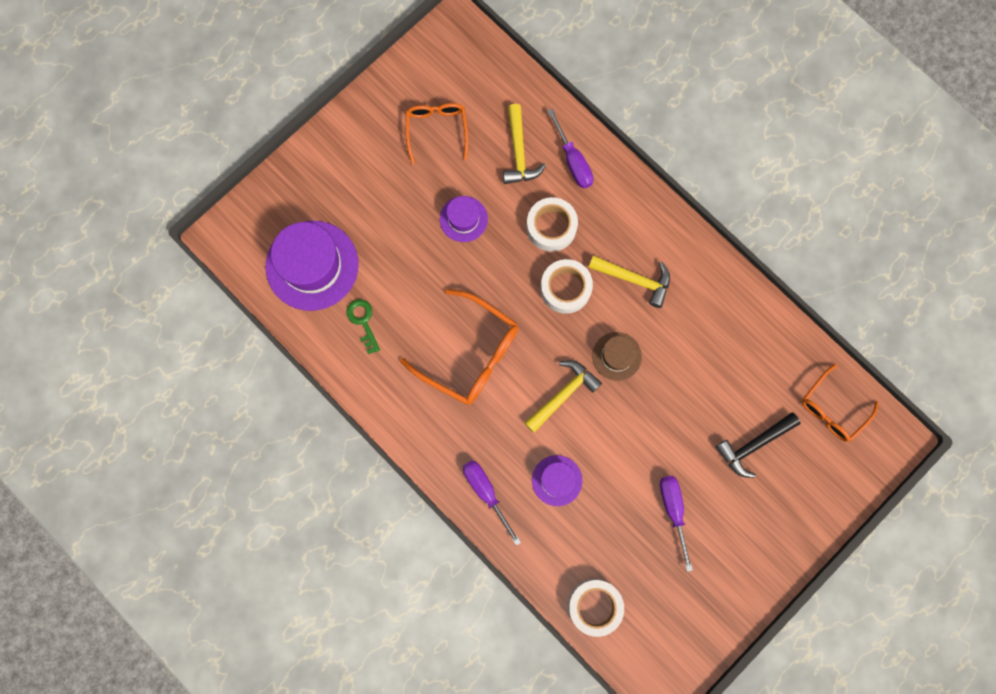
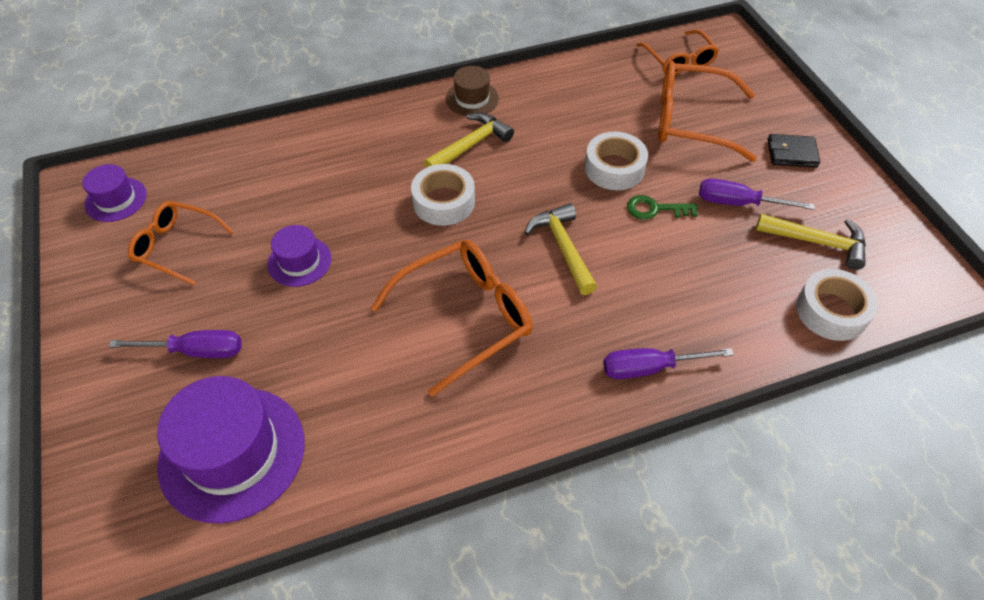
camera: 65 degrees left, 25 degrees down
(363, 322) = (351, 420): green key -> green key (655, 209)
(519, 152) = (265, 185): yellow hammer -> yellow hammer (817, 242)
(551, 227) = (368, 189): white tape -> white tape (614, 168)
(557, 480) = (663, 291): purple hat -> purple hat (116, 199)
(573, 161) = (311, 146): purple screwdriver -> purple screwdriver (196, 351)
(616, 356) = (544, 187): brown hat -> brown hat (472, 99)
(754, 445) = (691, 121): black hammer -> orange glasses
(754, 540) = (791, 153): none -> black wallet

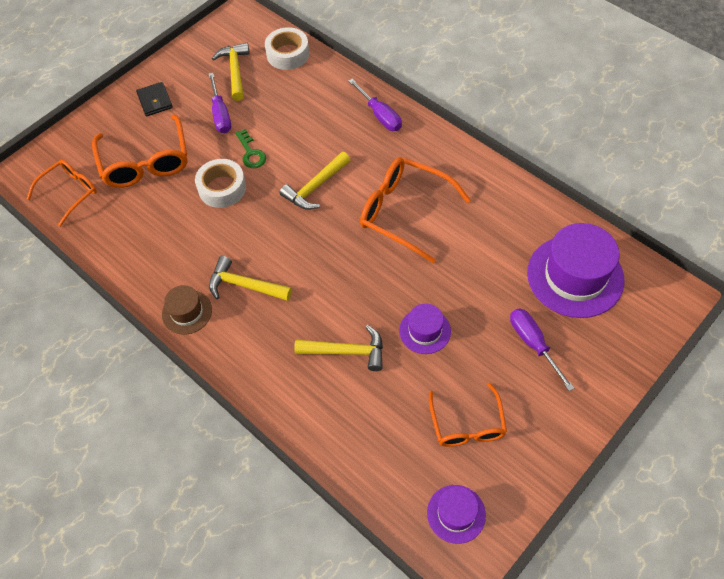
camera: 115 degrees left, 5 degrees up
(333, 190) = (346, 351): none -> yellow hammer
(444, 202) = (314, 273): white tape -> none

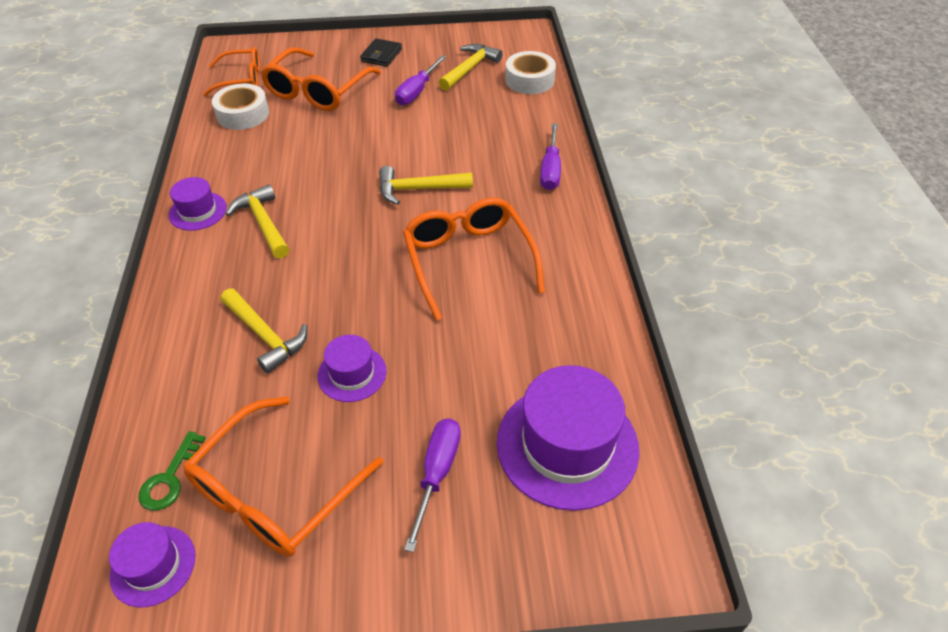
camera: 40 degrees right, 10 degrees down
(187, 312) = (198, 211): brown hat -> purple hat
(222, 188) = (346, 142): white tape -> white tape (243, 114)
(251, 153) = (402, 132): green key -> green key (170, 478)
(467, 424) = (275, 492): orange glasses -> orange glasses, size x1.55

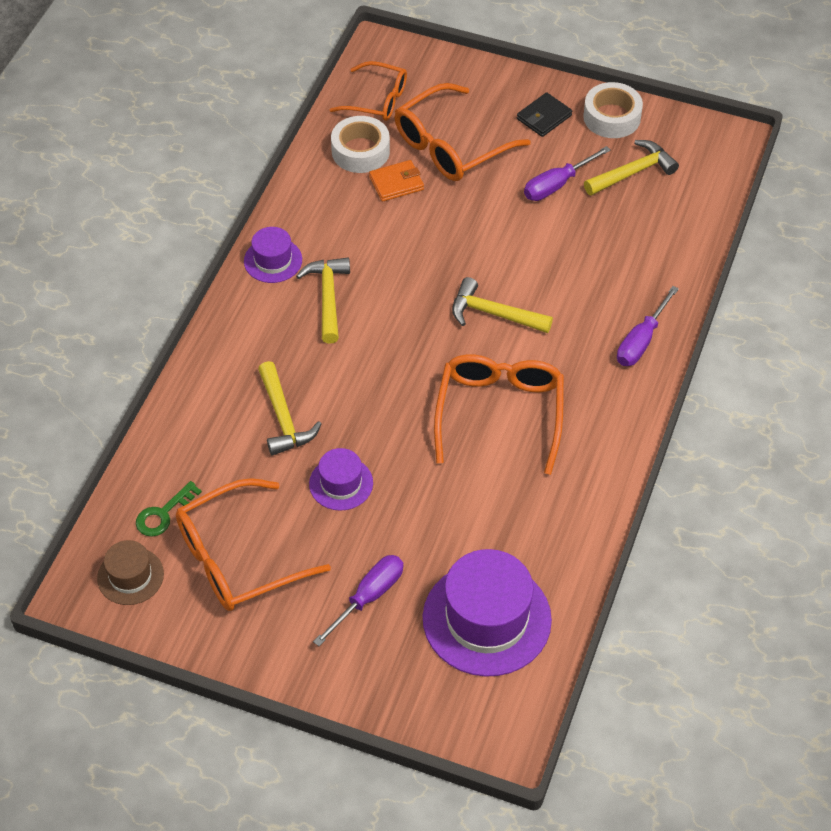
camera: 25 degrees right, 5 degrees up
(153, 565) = (130, 576): purple hat -> brown hat
(285, 126) = (396, 183): none -> orange wallet
(529, 80) = (691, 213): white tape -> white tape (612, 117)

